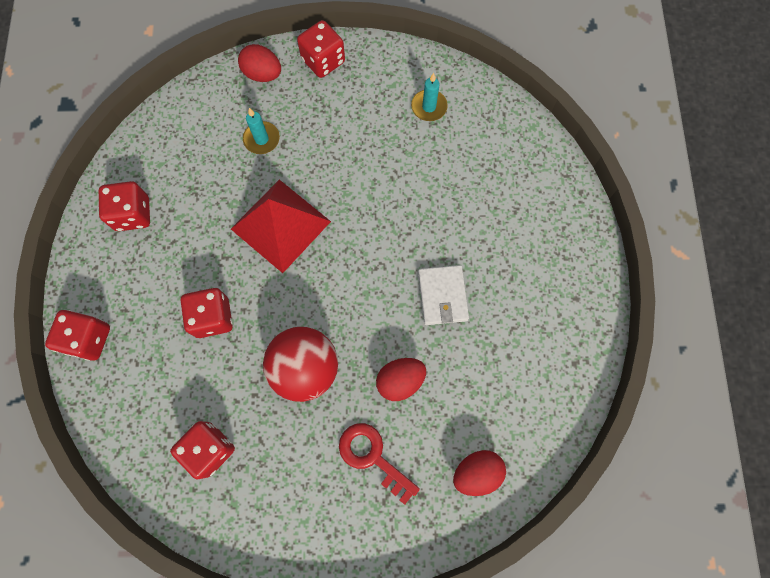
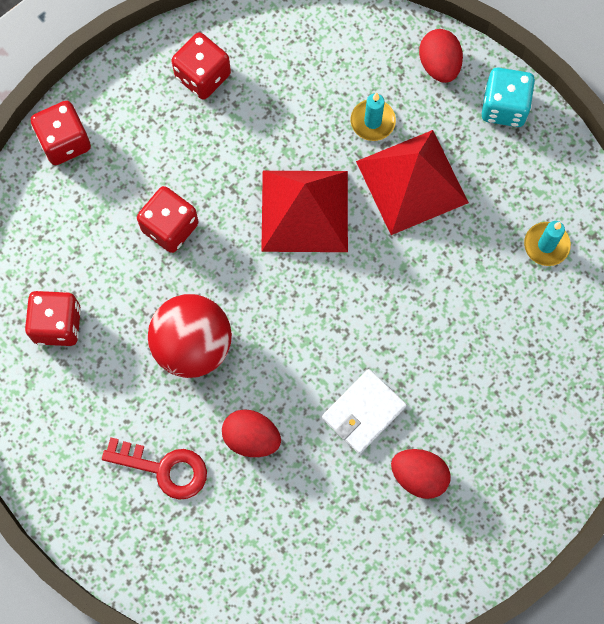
camera: 50 degrees right, 0 degrees up
(321, 148) = (411, 182): none -> red pyramid
(323, 61) = (504, 107): red dice -> turquoise dice
(372, 457) = (164, 468): red key -> red key turned 105 degrees clockwise
(476, 472) = (225, 571): red egg -> red egg (419, 476)

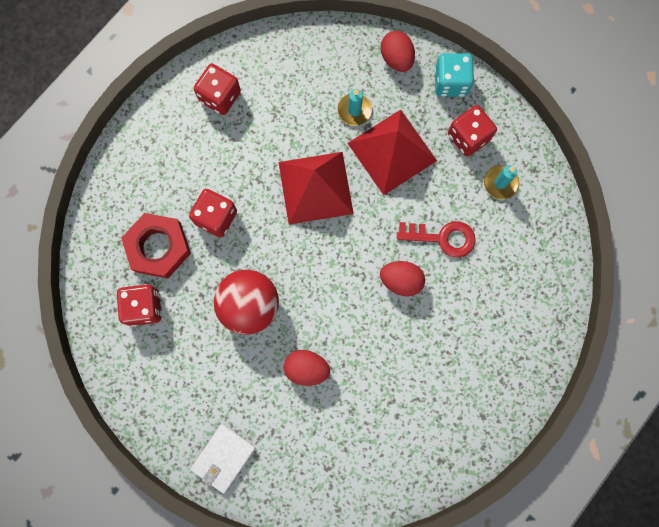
camera: 10 degrees left, 5 degrees up
(64, 142) = (124, 165): red dice -> red dice (468, 137)
(89, 252) = (158, 247): none -> red nut
(164, 468) = (245, 404): red key -> red key (442, 238)
(363, 412) = (387, 334): white wallet -> white wallet (223, 458)
(419, 476) = (437, 375): red egg -> red egg (401, 280)

